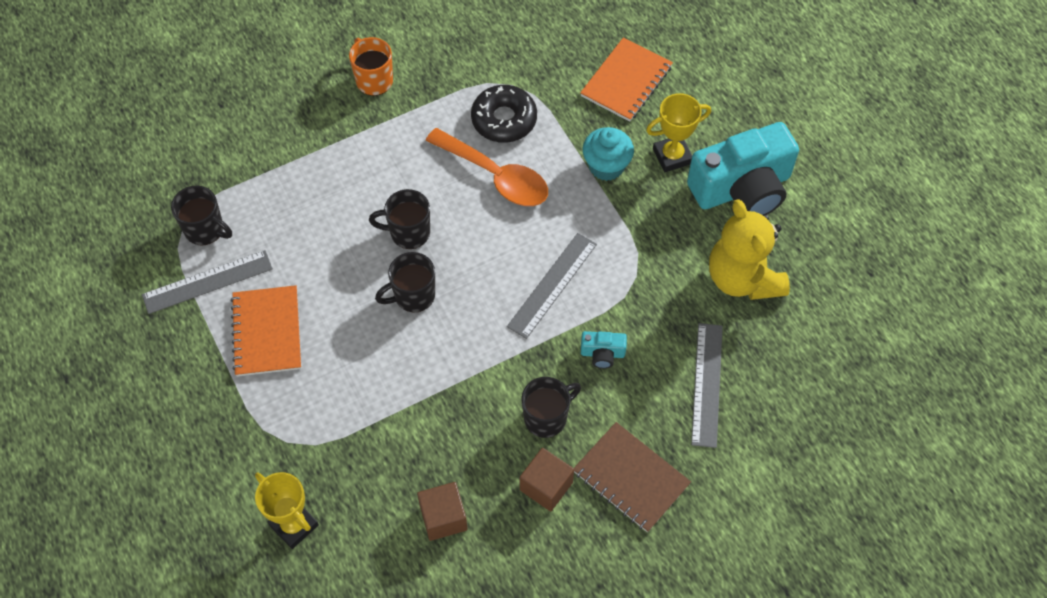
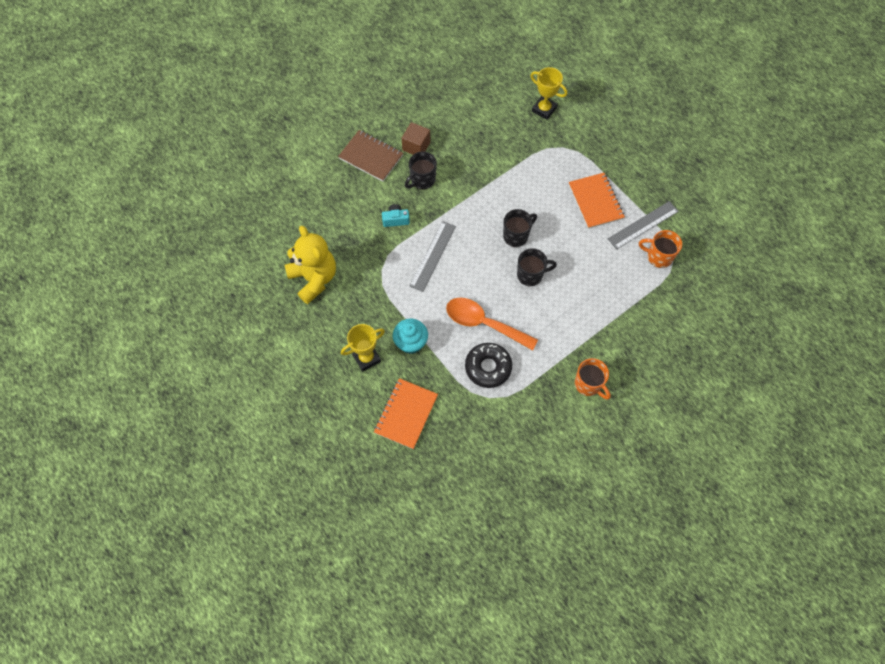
camera: 170 degrees right, 5 degrees up
(205, 230) = (658, 257): black mug -> orange mug
(443, 517) = (467, 124): brown cube -> none
(706, 384) = (332, 212): grey ruler -> none
(742, 188) = (317, 341): turquoise camera -> none

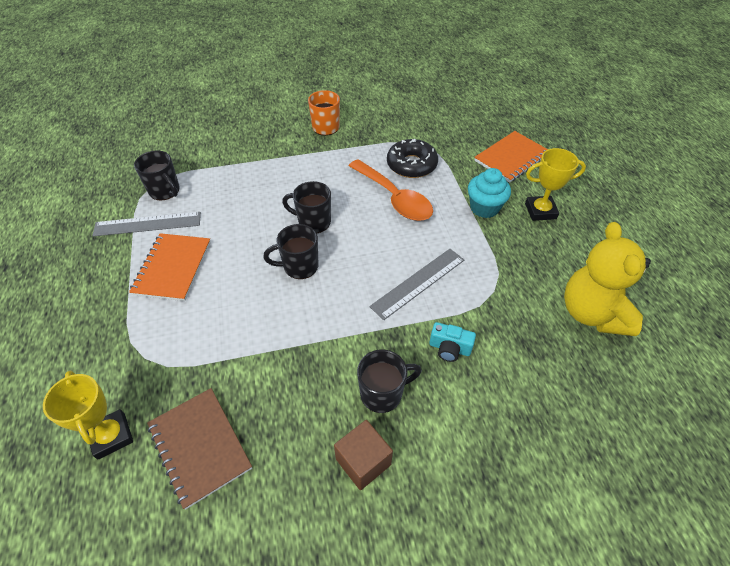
camera: 155 degrees left, 15 degrees down
(371, 157) = (452, 476): brown notebook -> brown notebook (200, 446)
(658, 257) = (165, 191): orange mug -> black mug

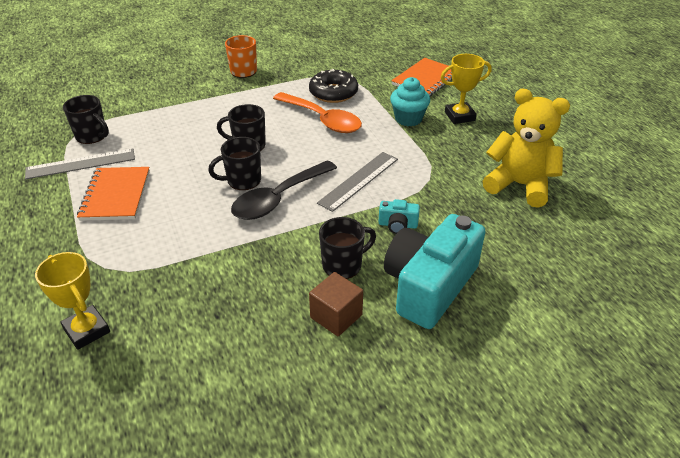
camera: 10 degrees left, 10 degrees down
(200, 446) = (178, 326): brown notebook -> none
(331, 295) = (278, 199): none -> black spoon
(470, 437) = (429, 286): none -> turquoise camera
(592, 313) = (519, 185): yellow teddy bear -> yellow teddy bear turned 135 degrees clockwise

